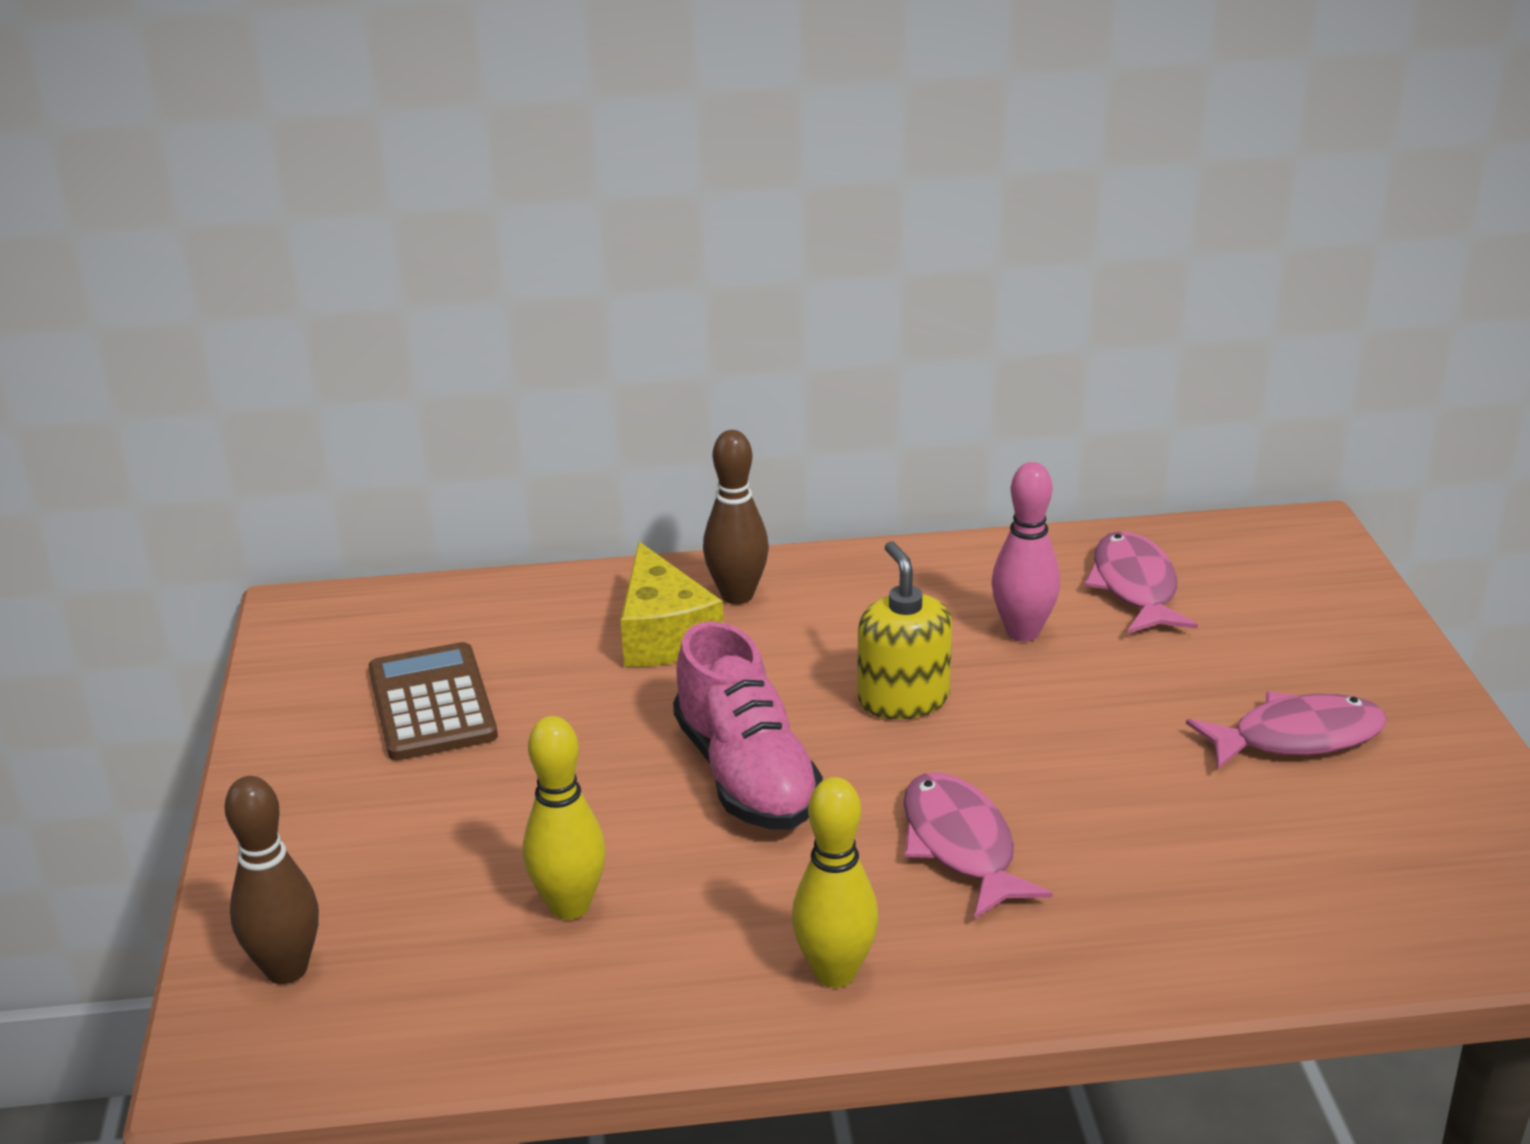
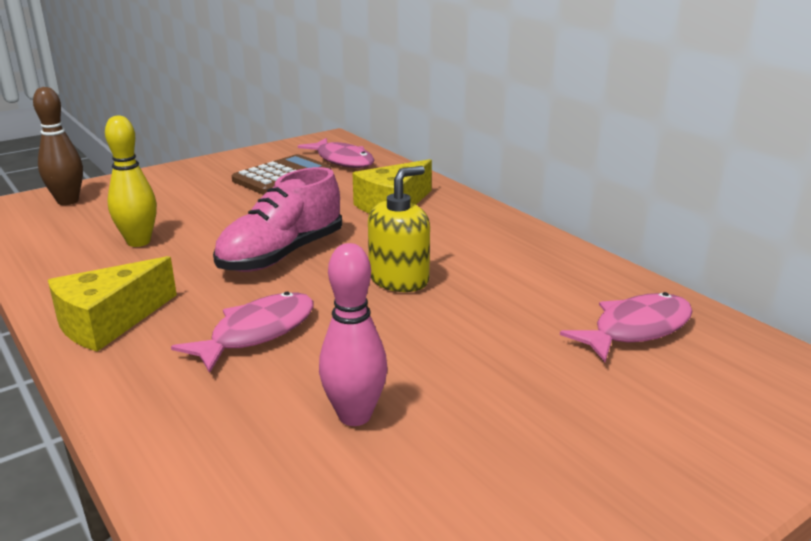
camera: 60 degrees right, 5 degrees down
(737, 595) = (452, 212): brown bowling pin -> none
(835, 972) = (109, 322): yellow bowling pin -> yellow cheese
(1022, 632) = (520, 300): pink bowling pin -> pink bowling pin (355, 416)
(1297, 737) = (513, 450): pink fish -> pink fish (342, 160)

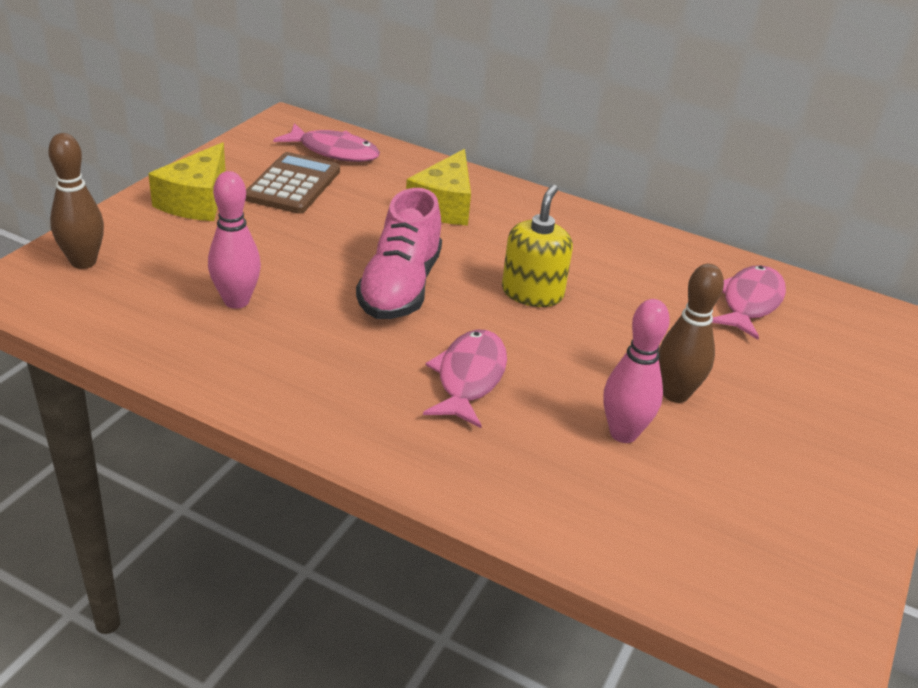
camera: 30 degrees left, 10 degrees up
(109, 322) = (321, 401): yellow cheese -> yellow cheese (196, 201)
(138, 242) = (236, 301): yellow bowling pin -> pink bowling pin
(455, 394) = (675, 394): none -> brown bowling pin

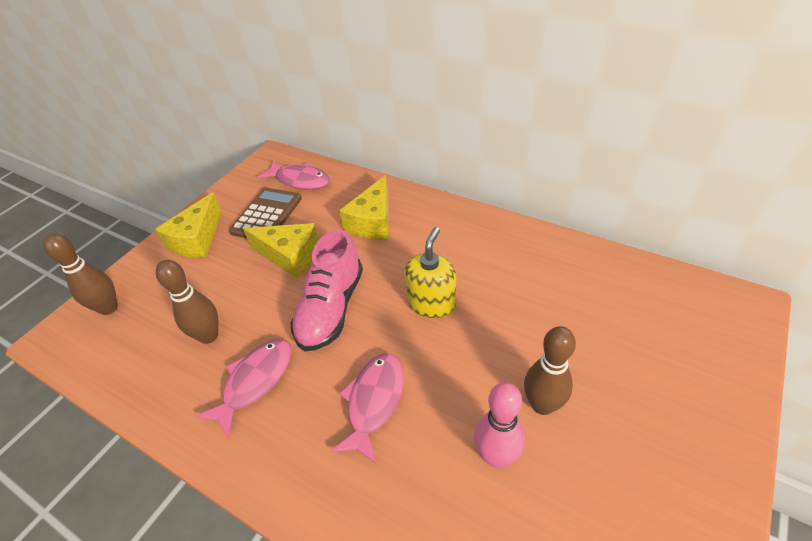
camera: 10 degrees right, 10 degrees up
(236, 301) = (209, 336): pink bowling pin -> brown bowling pin
(335, 230) = (290, 256): none -> yellow cheese
(749, 303) = (606, 294): pink fish -> pink fish (255, 381)

